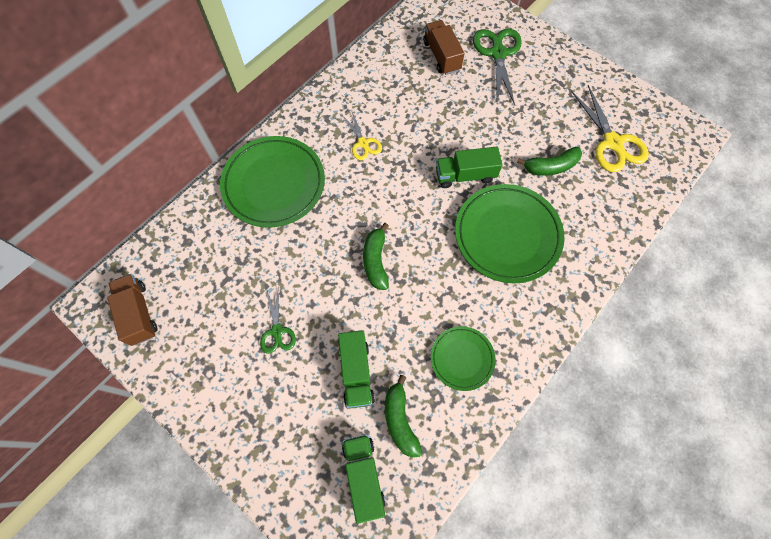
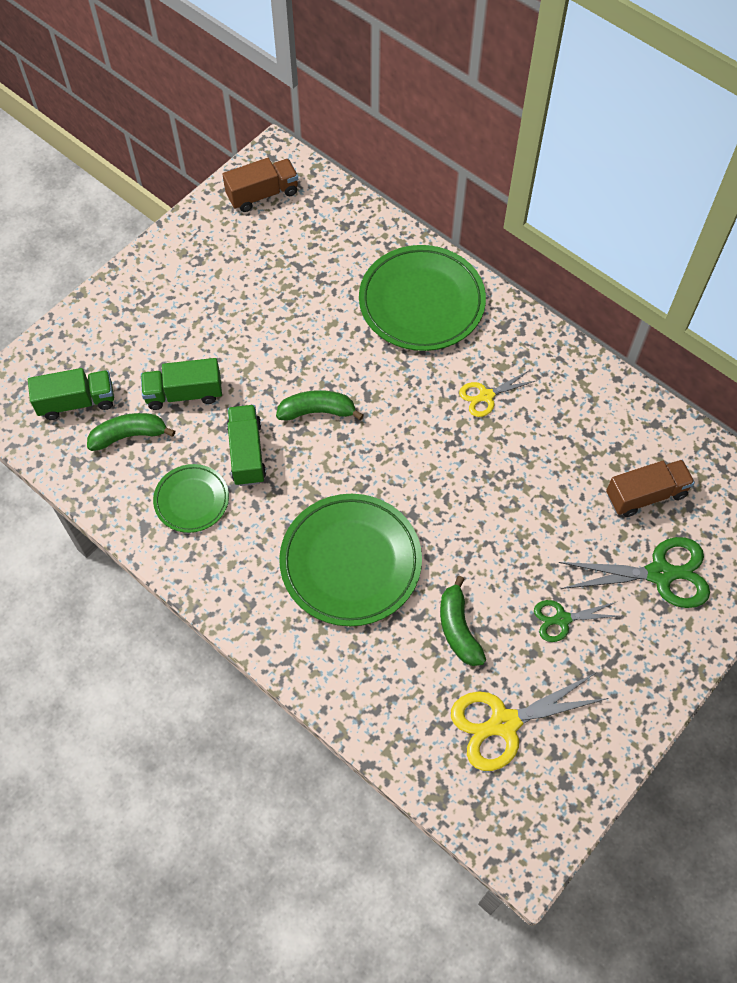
camera: 90 degrees right, 5 degrees down
(277, 331) = (236, 317): green scissors -> green scissors (562, 619)
(465, 175) = (440, 516): green truck -> green truck (247, 453)

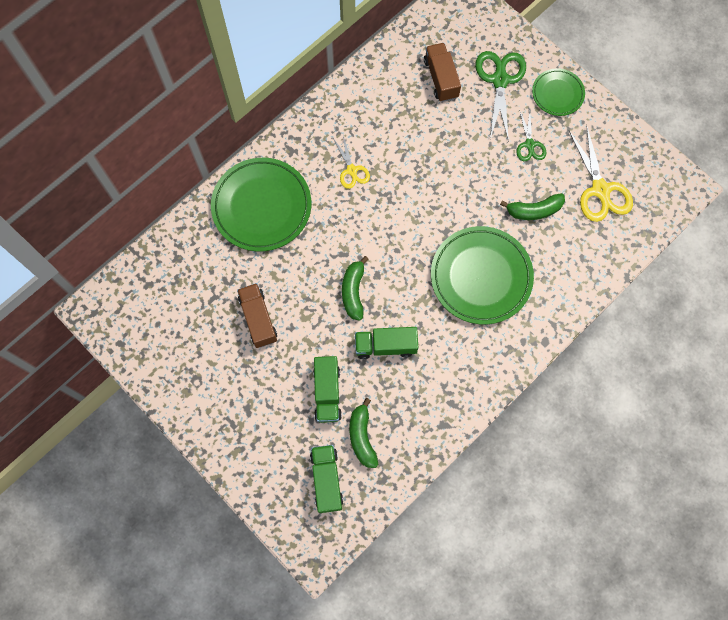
camera: 85 degrees left, 10 degrees up
(191, 500) = (423, 388): green plate -> green plate (557, 94)
(262, 194) = (133, 323): brown truck -> brown truck (258, 319)

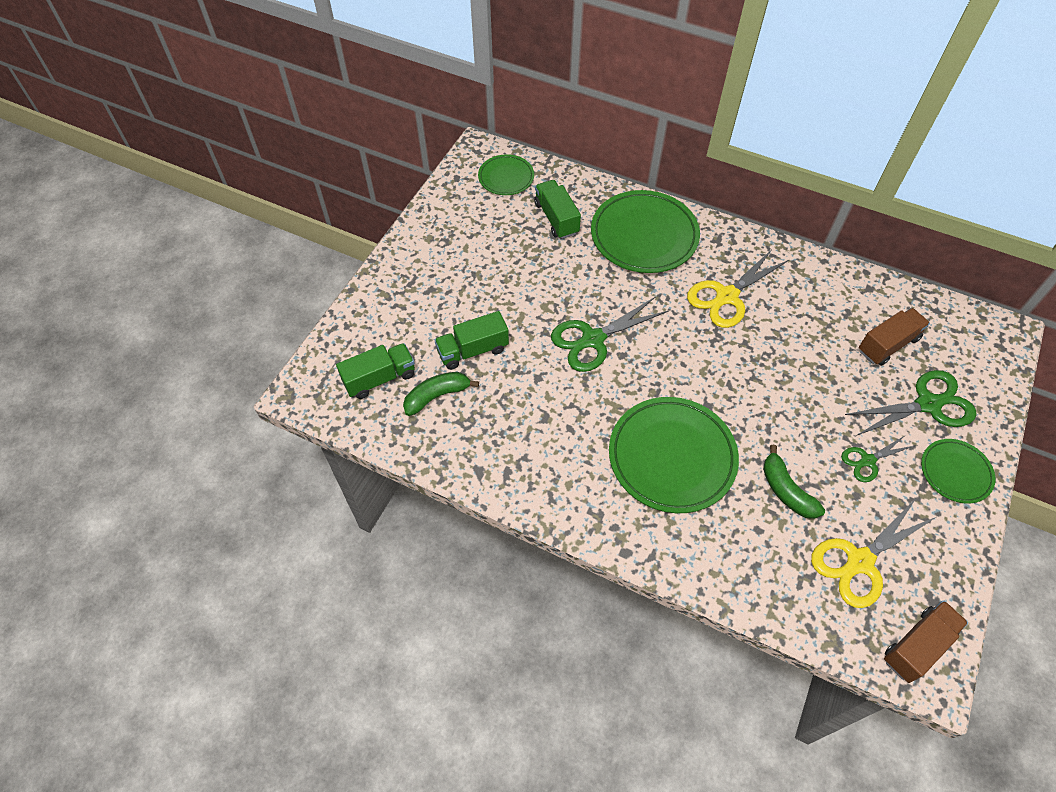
camera: 70 degrees right, 15 degrees down
(140, 298) = (506, 177): none -> green plate
(258, 319) = (526, 269): brown truck -> brown truck (917, 646)
(351, 170) = (727, 296): yellow scissors -> yellow scissors, size x1.74
(353, 291) = (593, 339): green banana -> green scissors
(385, 346) = (546, 387): green truck -> green truck (556, 218)

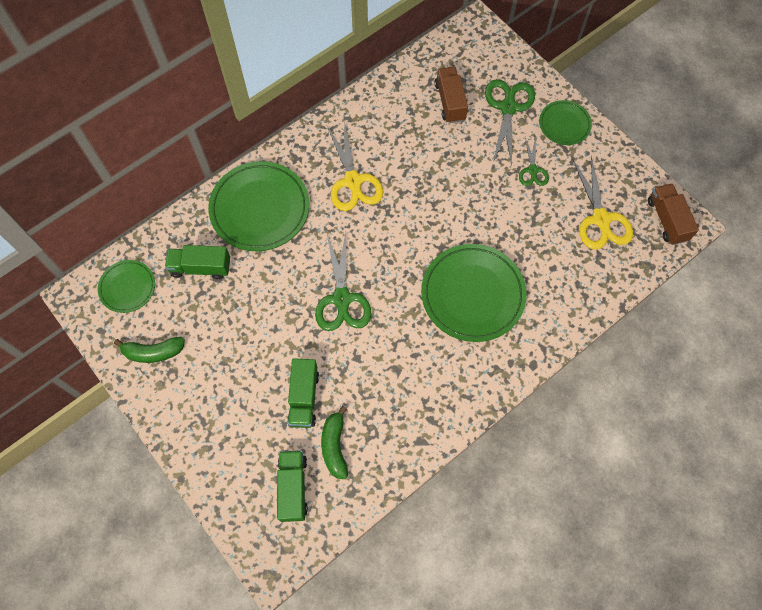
camera: 65 degrees left, 10 degrees up
(786, 490) = (532, 234): green banana -> green banana (153, 352)

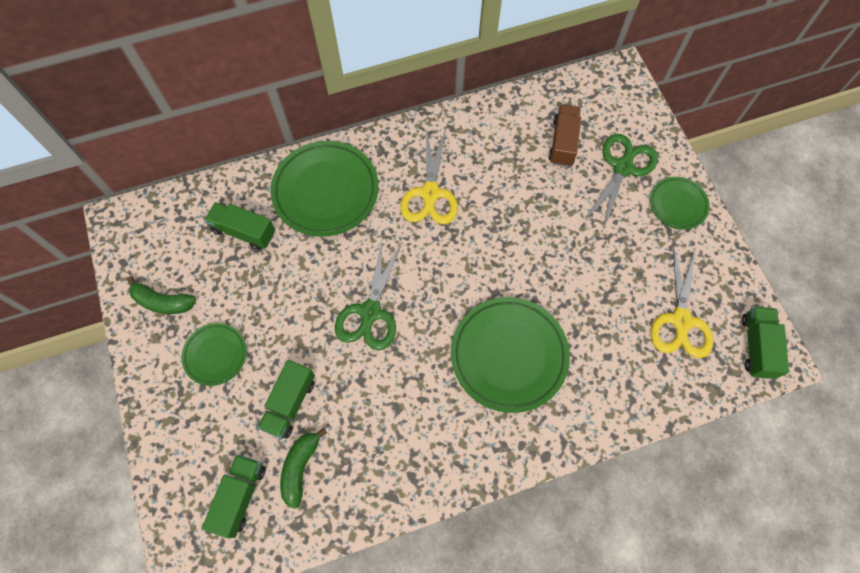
camera: 20 degrees right, 0 degrees up
(127, 287) = (166, 228): green plate -> green plate (215, 355)
(533, 170) = (624, 243): green scissors -> none
(667, 220) = (756, 346): brown truck -> green truck

